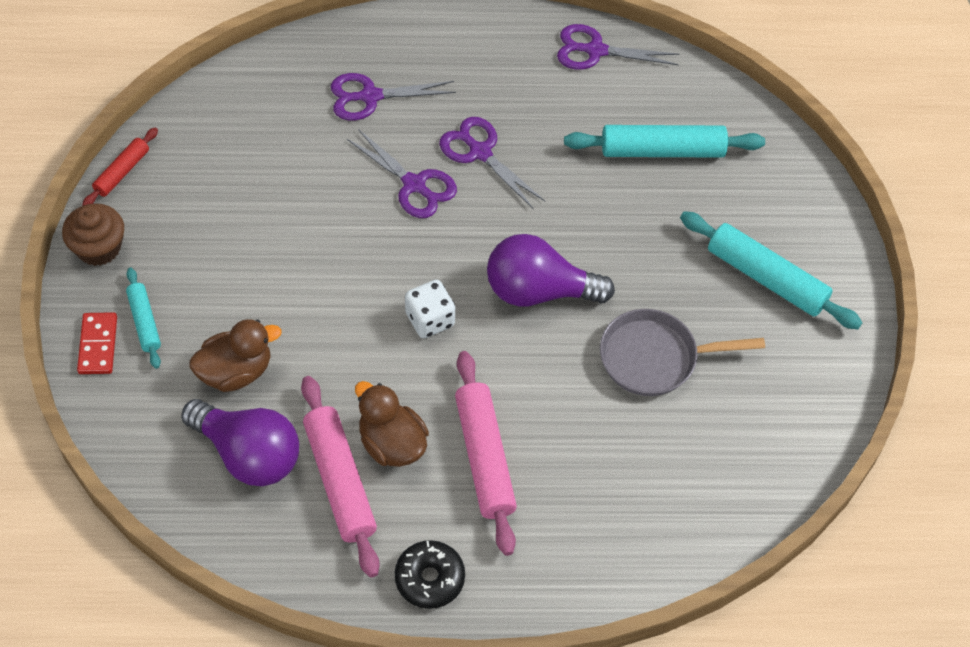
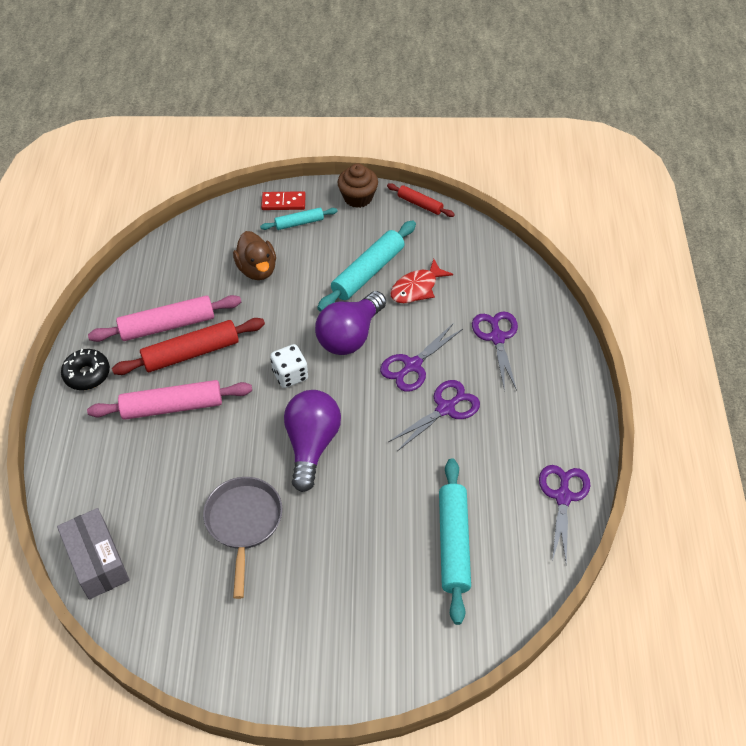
camera: 95 degrees right, 5 degrees down
(248, 454) = (194, 278): purple light bulb -> purple light bulb (350, 336)
(283, 178) = (417, 288): none -> red fish
(392, 443) = (191, 353): brown duck -> red rolling pin
(723, 516) = (97, 561): none -> grey box
(766, 278) = (316, 618): turquoise rolling pin -> turquoise rolling pin (368, 272)

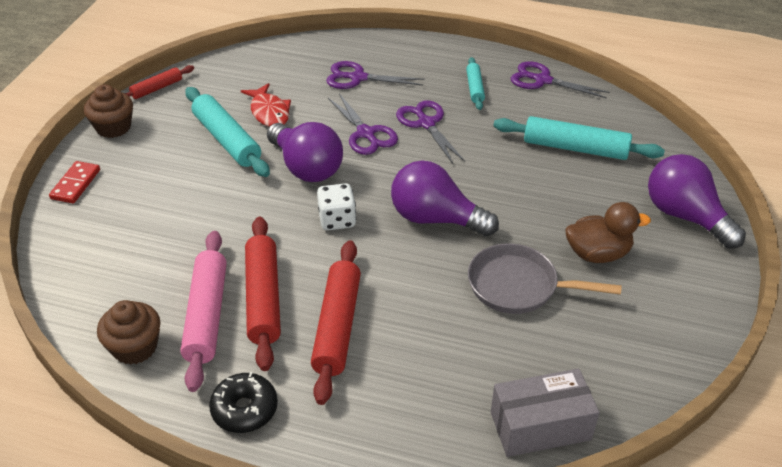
camera: 75 degrees left, 10 degrees down
(131, 297) = (135, 347): none -> brown cupcake
(172, 407) = (337, 326): pink rolling pin -> red rolling pin
(257, 269) = (167, 222): brown duck -> brown duck (597, 254)
(299, 223) = (118, 177): turquoise rolling pin -> turquoise rolling pin (475, 88)
(377, 658) = (685, 216): none -> purple light bulb

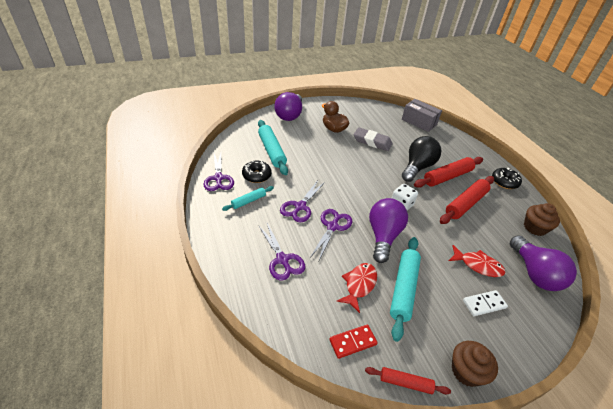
camera: 130 degrees left, 0 degrees up
(76, 184) = (521, 341): red domino -> red domino (352, 342)
(136, 188) = (484, 304): none -> white domino
(174, 222) = (478, 265): none -> red fish
(206, 315) = (495, 216): pink rolling pin -> none
(396, 301) = (417, 167): none -> black light bulb
(436, 219) = (364, 175): purple light bulb -> purple light bulb (534, 273)
(518, 286) = (372, 142): grey pan -> grey eraser
(523, 112) = (256, 175): none -> black donut

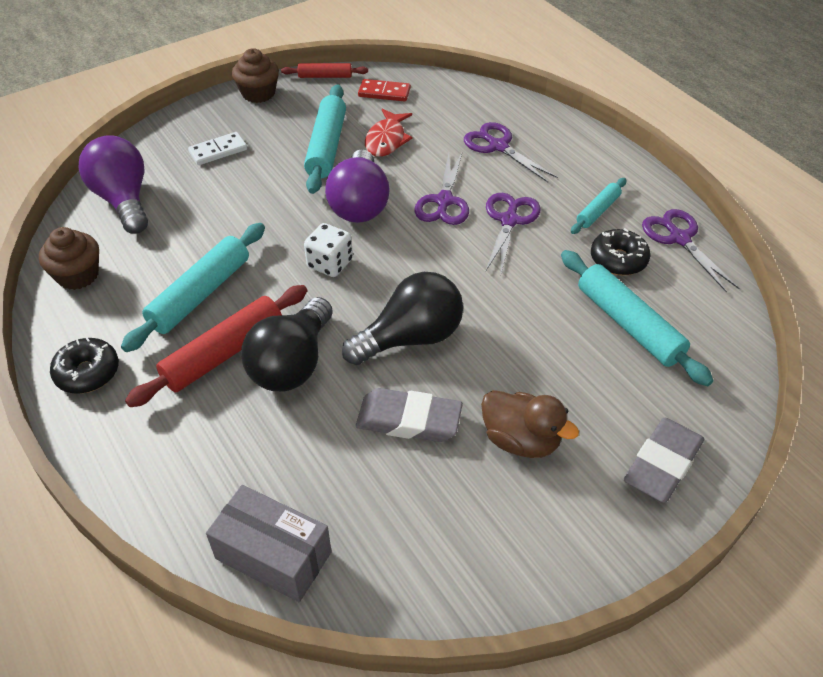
camera: 170 degrees right, 5 degrees up
(289, 115) = (663, 464): purple light bulb -> grey eraser
(352, 342) = (384, 93): red domino -> red domino turned 45 degrees clockwise
(366, 166) = (410, 338): none -> black light bulb
(465, 204) = (200, 294): red rolling pin -> turquoise rolling pin
(478, 265) = (211, 194): red fish -> none

